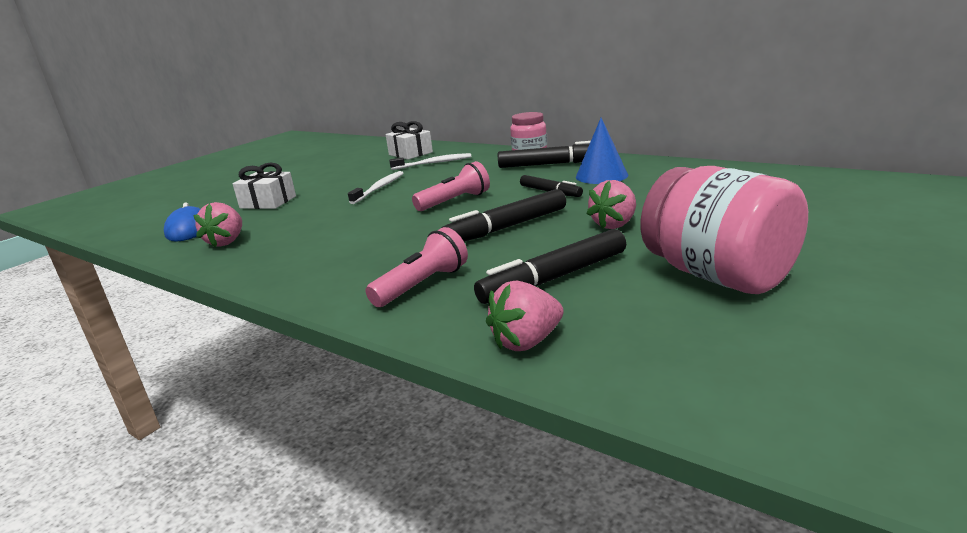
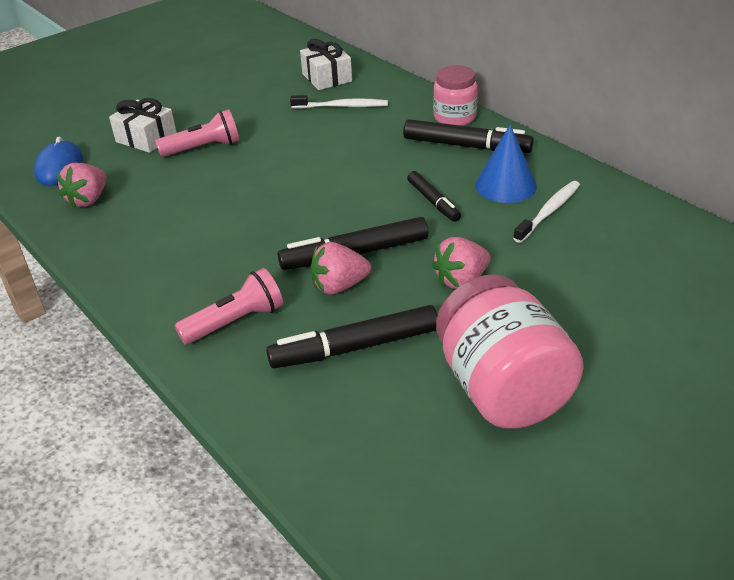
camera: 15 degrees right, 15 degrees up
(379, 188) = (264, 142): white toothbrush -> white toothbrush (549, 212)
(455, 201) = (328, 191): pink flashlight -> pink flashlight (203, 148)
(526, 342) = (284, 424): pink strawberry -> pink strawberry (339, 286)

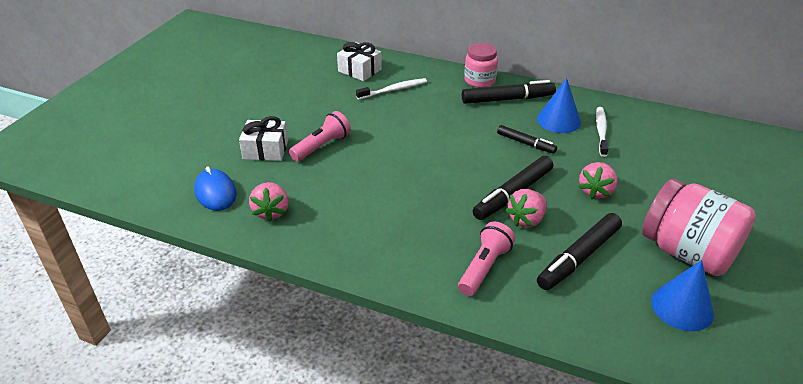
camera: 30 degrees left, 0 degrees up
(421, 448) = (682, 307): none -> blue cone

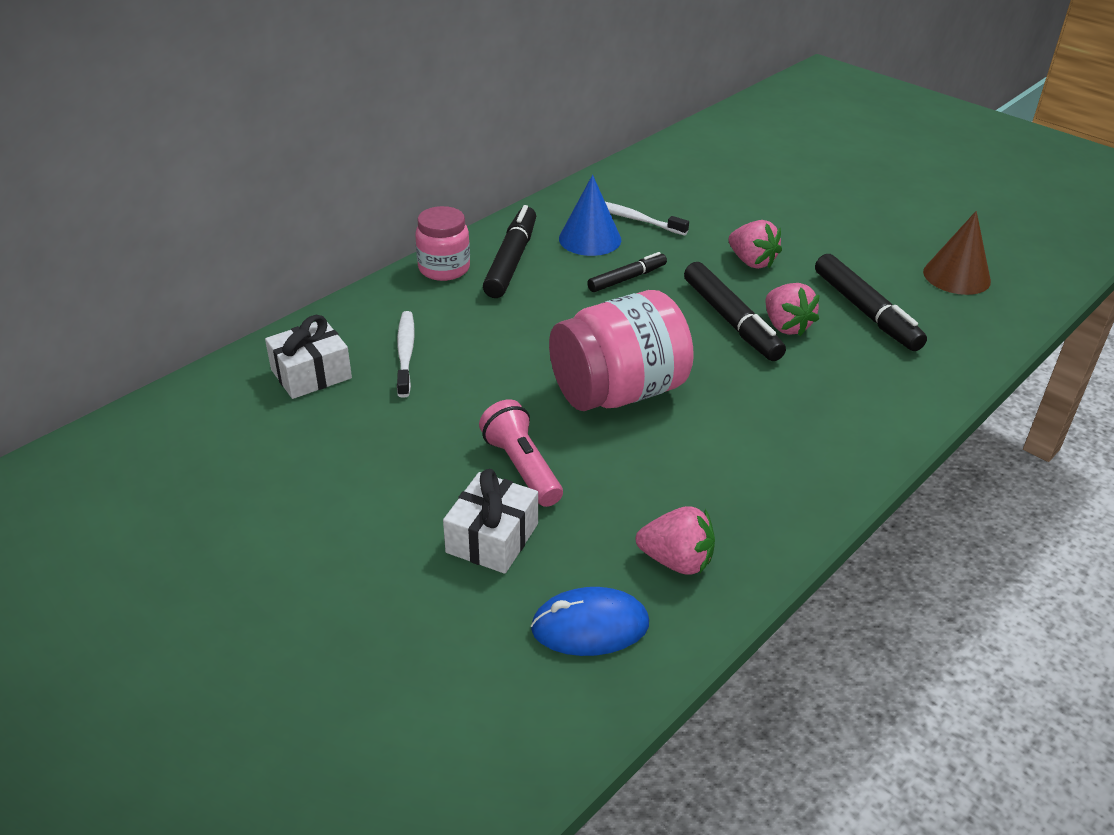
camera: 70 degrees left, 0 degrees up
(484, 267) = (865, 384): pink flashlight -> none
(682, 307) = (956, 276): blue cone -> brown cone
(687, 252) = (876, 244): pink jar -> pink jar (618, 392)

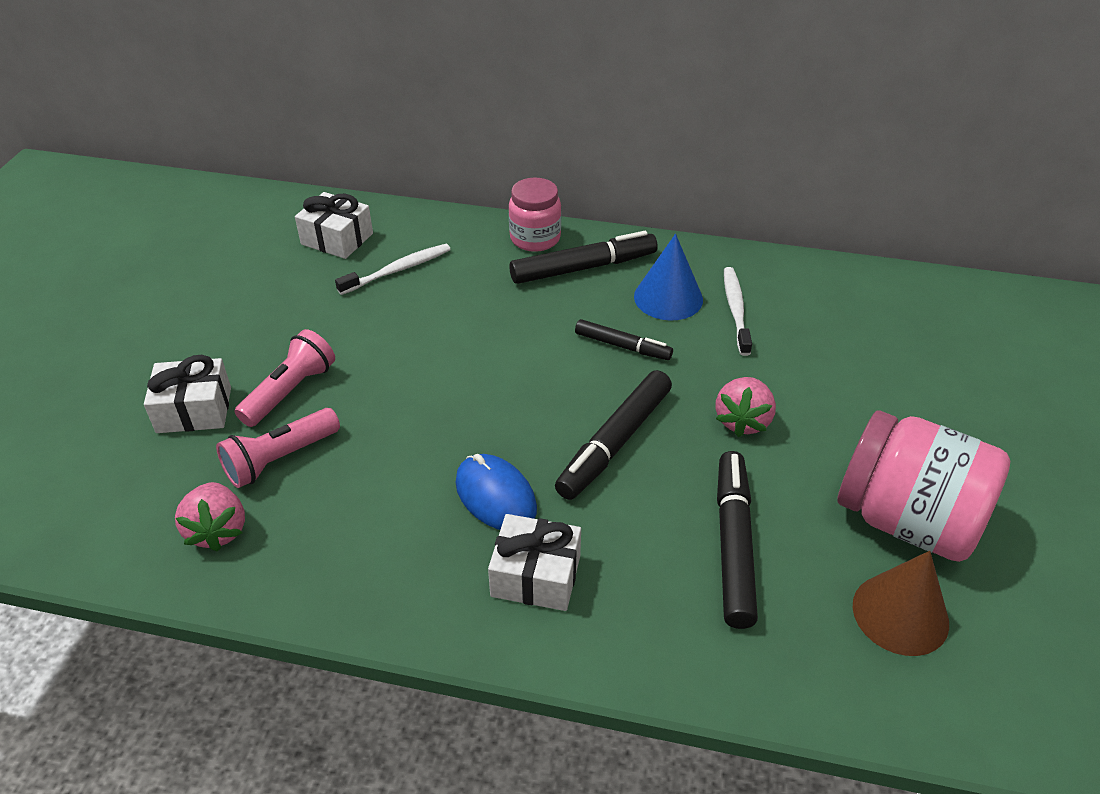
camera: 60 degrees right, 5 degrees up
(590, 626) = (115, 505): blue mouse -> blue mouse (495, 496)
(611, 498) = (280, 459): none -> pink flashlight
(618, 392) = (433, 408): pink jar -> pink jar (907, 520)
(786, 326) = (642, 487): pink strawberry -> none
(841, 402) = (536, 575): none -> white gift
(865, 311) = (733, 545): black marker -> black marker turned 150 degrees clockwise

